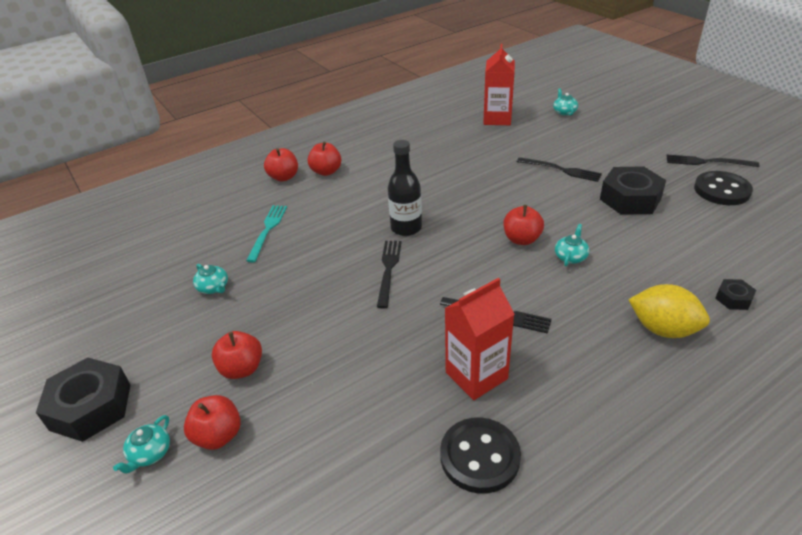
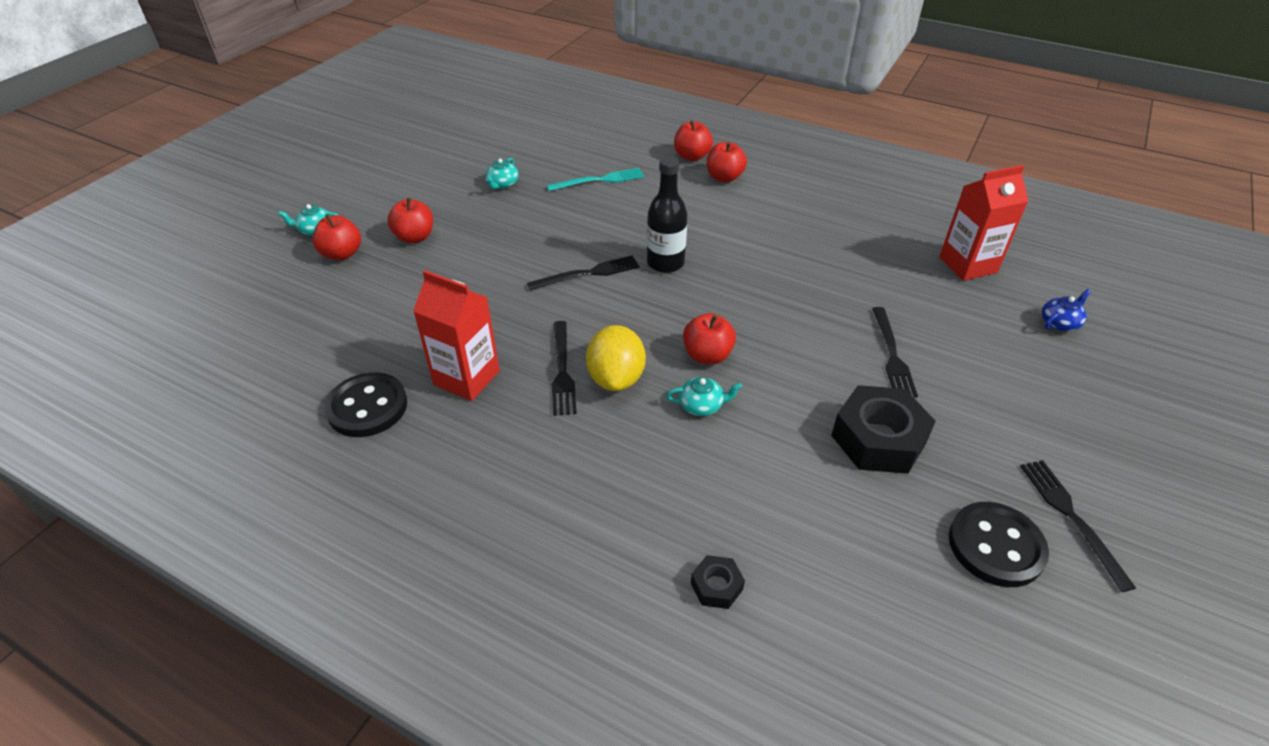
camera: 60 degrees right, 5 degrees up
(91, 407) = (348, 186): black nut -> none
(564, 112) = (1059, 323): turquoise teapot -> blue teapot
(663, 329) = (612, 517): yellow lemon -> yellow lemon (616, 378)

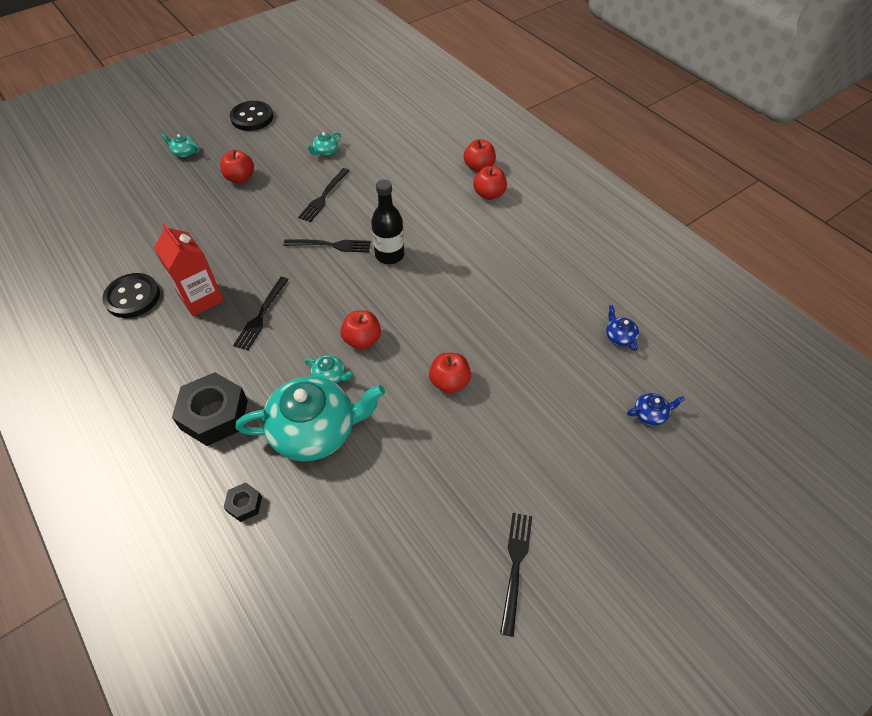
camera: 25 degrees right, 10 degrees up
(342, 254) = (188, 177): red apple -> red apple (449, 382)
(600, 180) = (395, 168): turquoise fork -> none
(616, 378) = (290, 334): yellow lemon -> none
(733, 468) = (315, 430): none -> turquoise teapot
(878, 439) = (428, 450): black nut -> black nut (214, 414)
(892, 355) = (493, 390): black fork -> black fork (324, 197)
(967, 265) = (619, 336): red carton -> blue teapot
(995, 546) = (442, 561): black button -> black button (252, 118)

